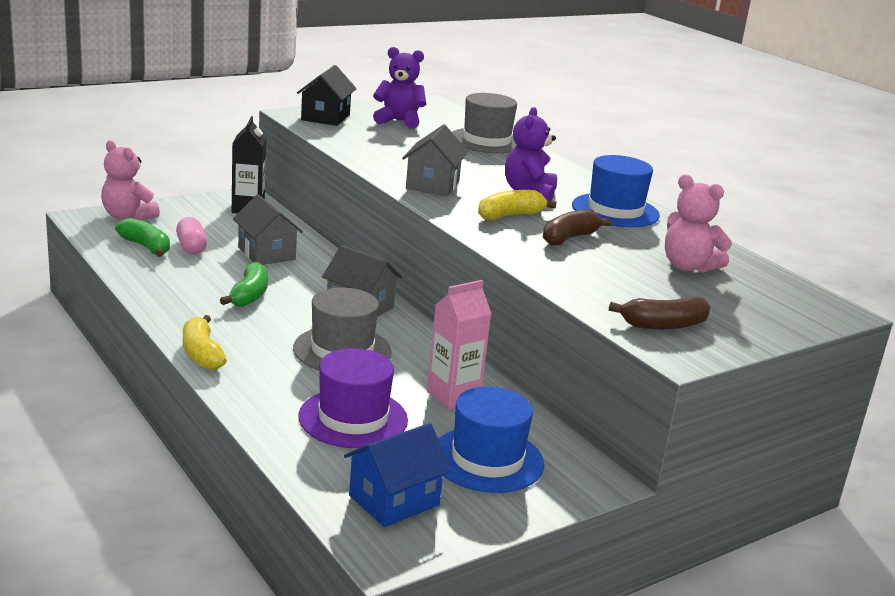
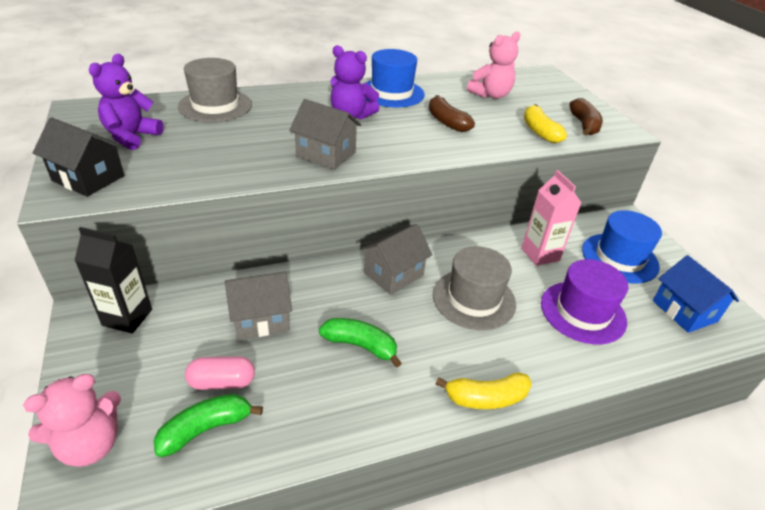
camera: 75 degrees left, 15 degrees up
(510, 215) = (401, 134): yellow banana -> yellow banana (539, 131)

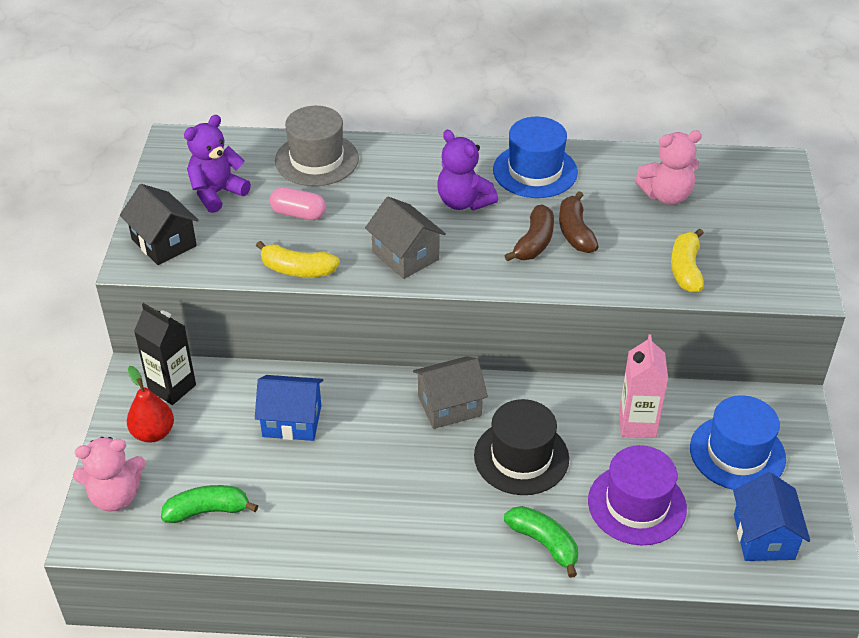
camera: 25 degrees right, 5 degrees up
(118, 365) = (153, 433): none -> red pear
(222, 382) = (234, 473): pink capsule -> pink capsule (298, 214)
(261, 319) = (292, 421): grey house -> blue house
(360, 346) = (375, 475): green banana -> green banana (544, 543)
(473, 299) = (521, 457): grey hat -> black hat
(486, 398) = (469, 559): yellow banana -> yellow banana (297, 269)
(584, 125) = (756, 270): brown banana -> brown banana (534, 242)

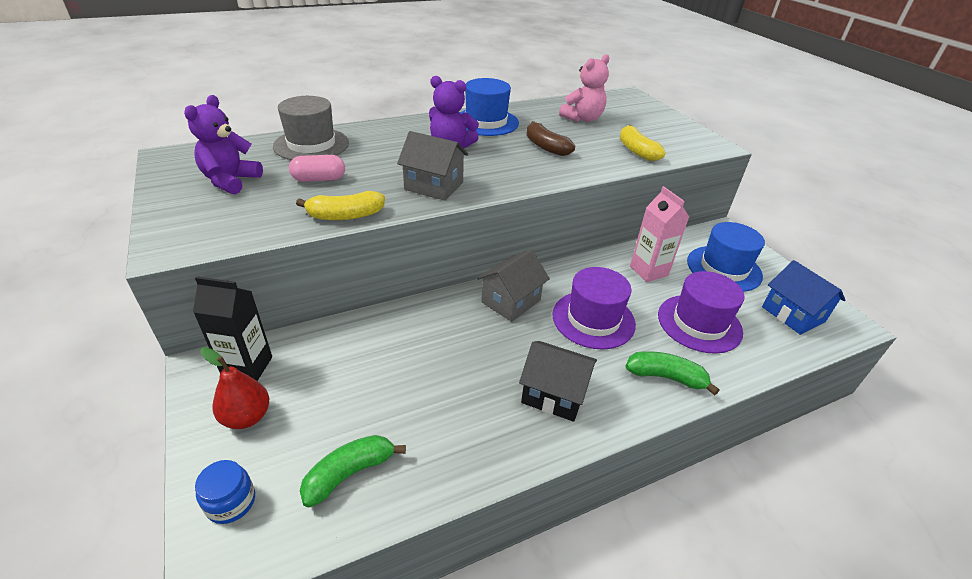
camera: 30 degrees left, 5 degrees down
(115, 496) = (231, 502): pink teddy bear -> blue jar
(164, 242) = (193, 226): black house -> black house (554, 394)
(292, 421) = (386, 357): blue house -> none
(521, 457) = (593, 319): black hat -> purple hat
(534, 242) = (524, 158): brown banana -> none

